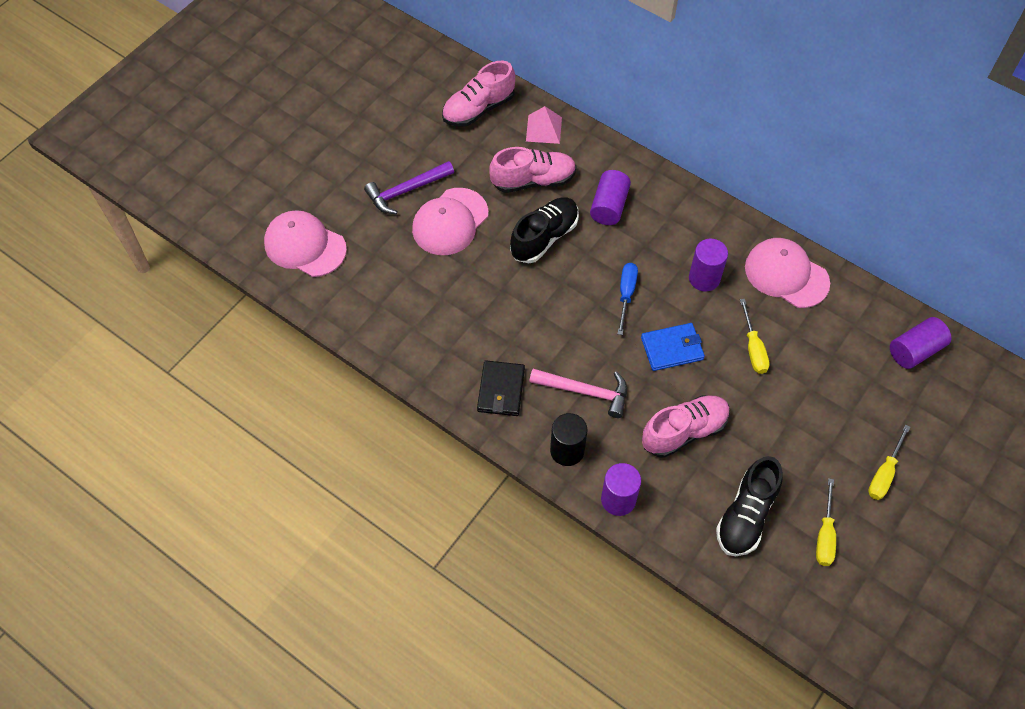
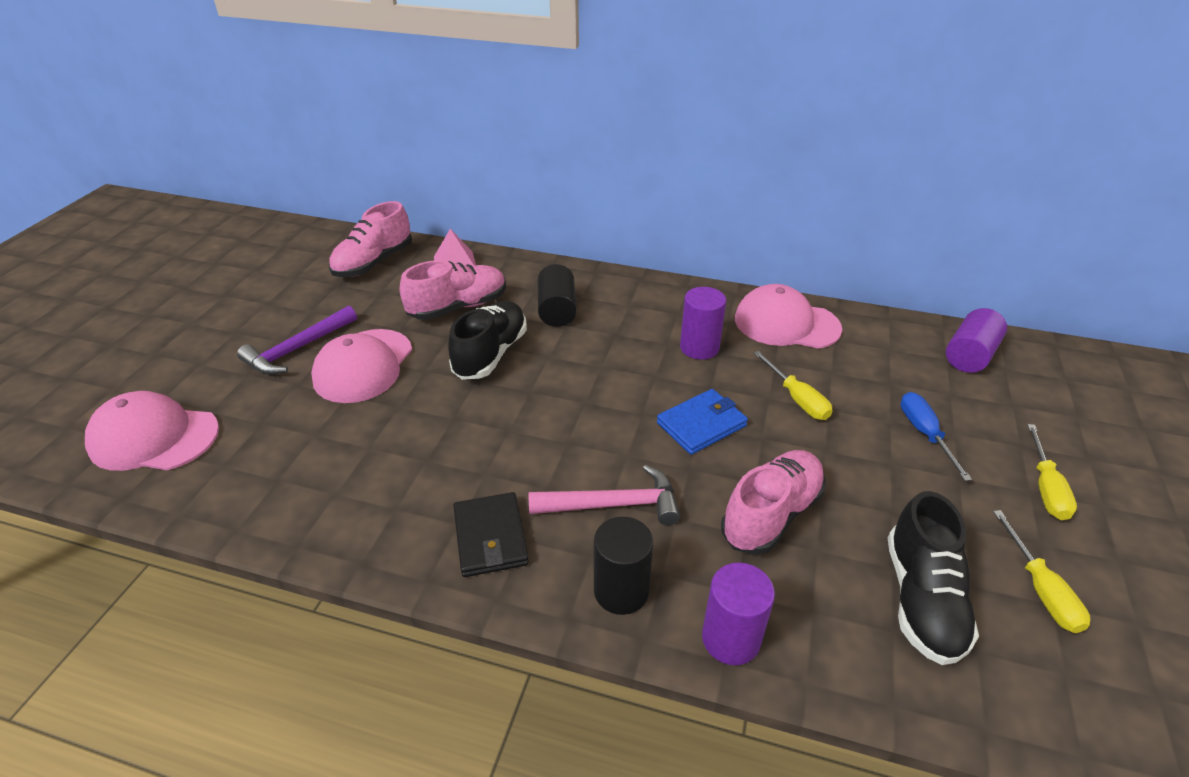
camera: 20 degrees left, 20 degrees down
(609, 206) = (557, 310): purple cylinder -> black cylinder
(626, 294) = (616, 384): blue screwdriver -> blue screwdriver (924, 434)

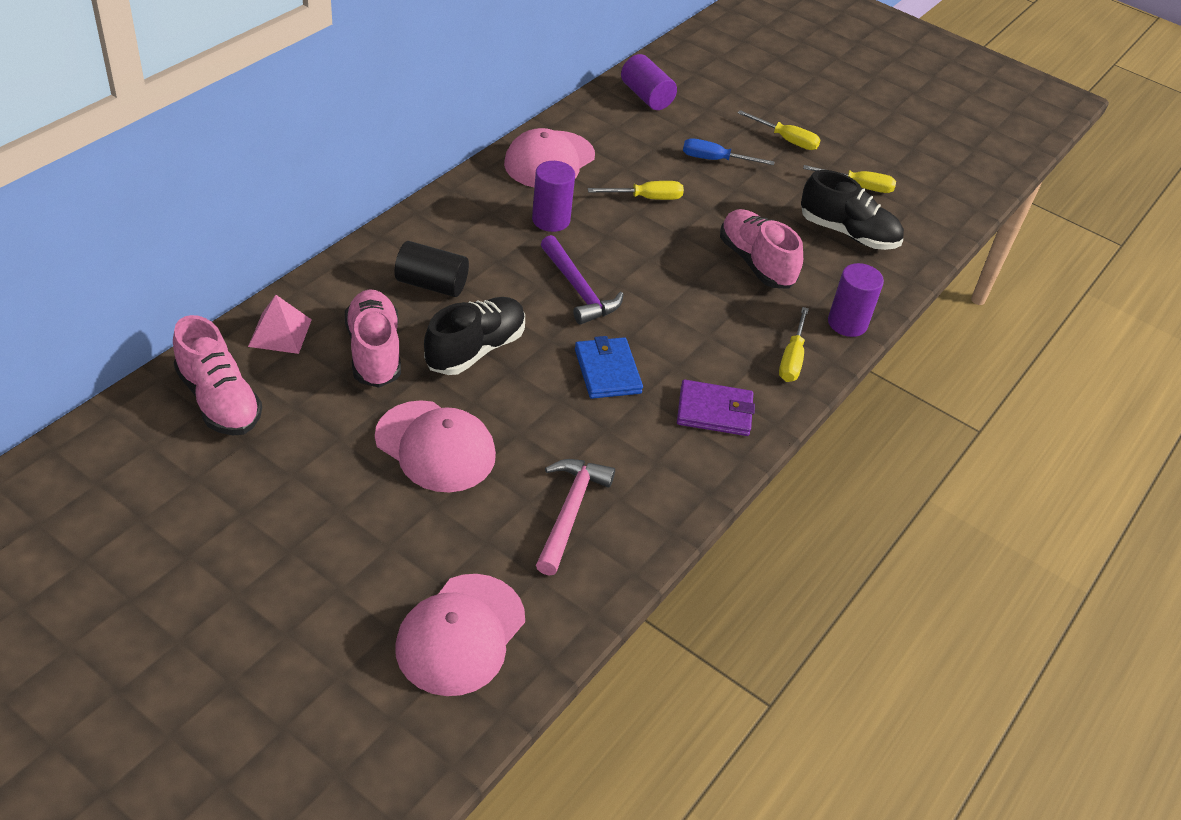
camera: 75 degrees left, 5 degrees up
(297, 349) = (367, 496): purple hammer -> purple hammer (578, 289)
(490, 537) = (714, 411): black wallet -> purple wallet
(491, 354) = (475, 349): black shoe -> black shoe turned 90 degrees clockwise
(613, 504) = (711, 335): pink hammer -> pink hammer (570, 512)
(621, 591) = (792, 358): black cylinder -> yellow screwdriver
(701, 424) = (648, 258): blue wallet -> blue wallet (607, 371)

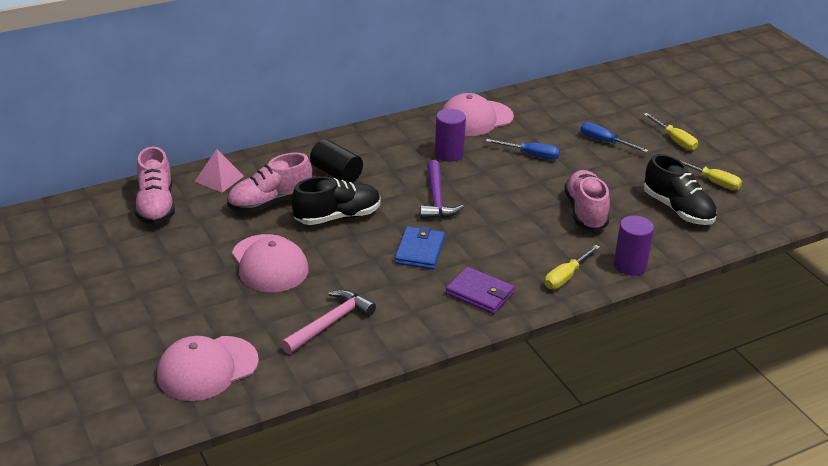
camera: 30 degrees right, 10 degrees down
(374, 352) = (270, 202): pink shoe -> pink shoe turned 135 degrees counterclockwise
(646, 96) = (581, 93): purple cylinder -> none
(646, 198) = (531, 155): yellow screwdriver -> blue screwdriver

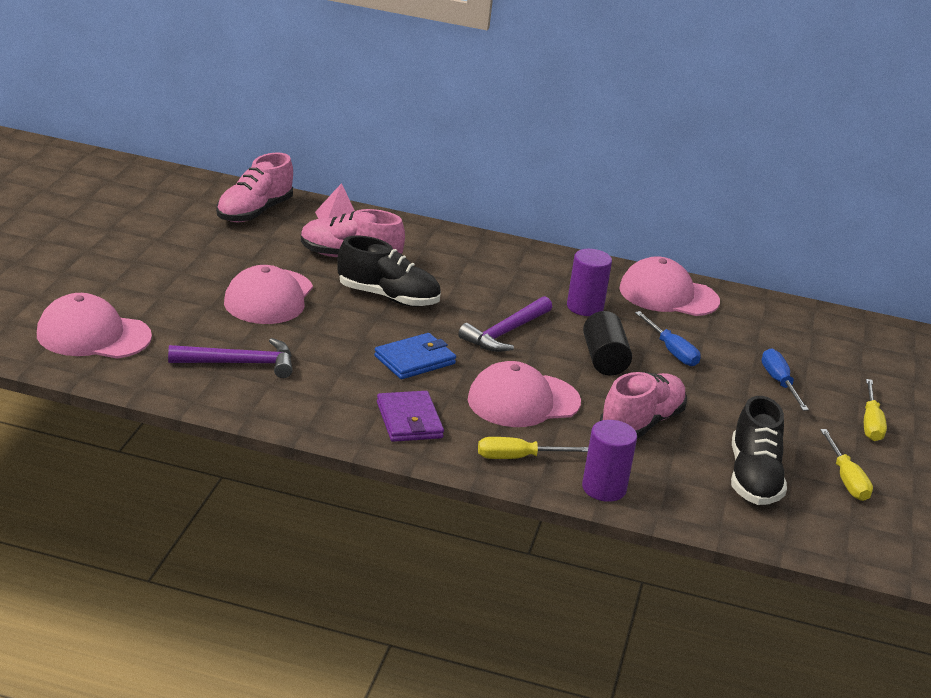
camera: 40 degrees right, 5 degrees down
(330, 323) = (240, 363): pink hammer -> purple hammer
(336, 173) = (447, 267): black cylinder -> black cylinder (604, 359)
(513, 238) = (523, 401): none -> pink cap

